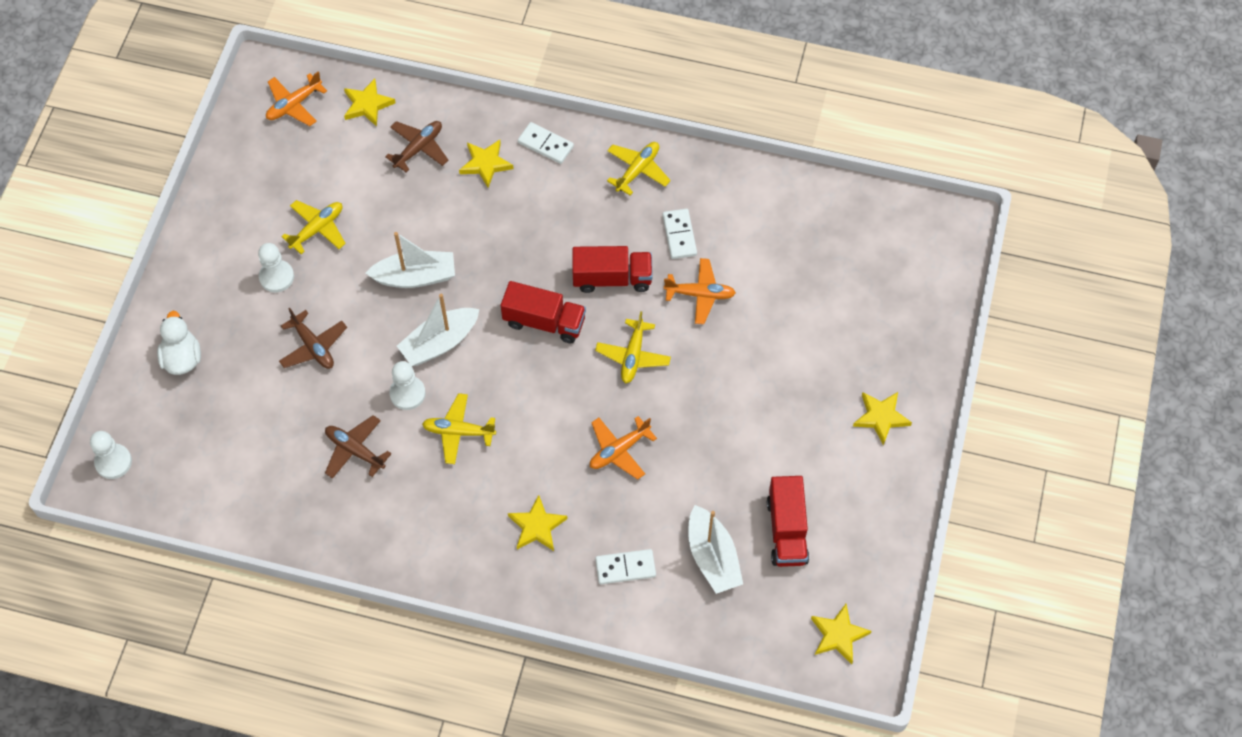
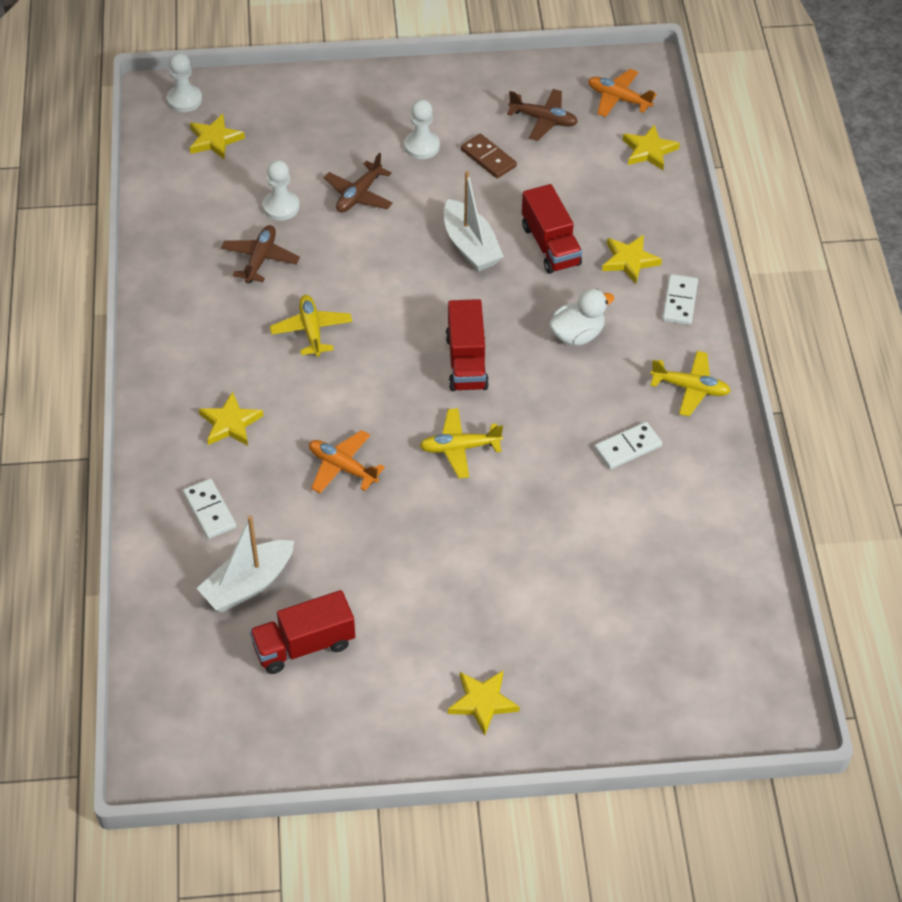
camera: 70 degrees right, 10 degrees down
(182, 358) = (307, 110): white duck -> white duck (577, 334)
(317, 229) = (488, 158): yellow plane -> brown domino
(407, 393) = (337, 279): white pawn -> white pawn (281, 207)
(418, 148) = (619, 204): brown plane -> brown plane (543, 120)
(439, 343) = (404, 286): white boat -> none
(612, 278) = (545, 404): red truck -> red truck (550, 245)
(700, 294) = (562, 486): orange plane -> none
(838, 635) = (194, 728): yellow star -> yellow star (214, 140)

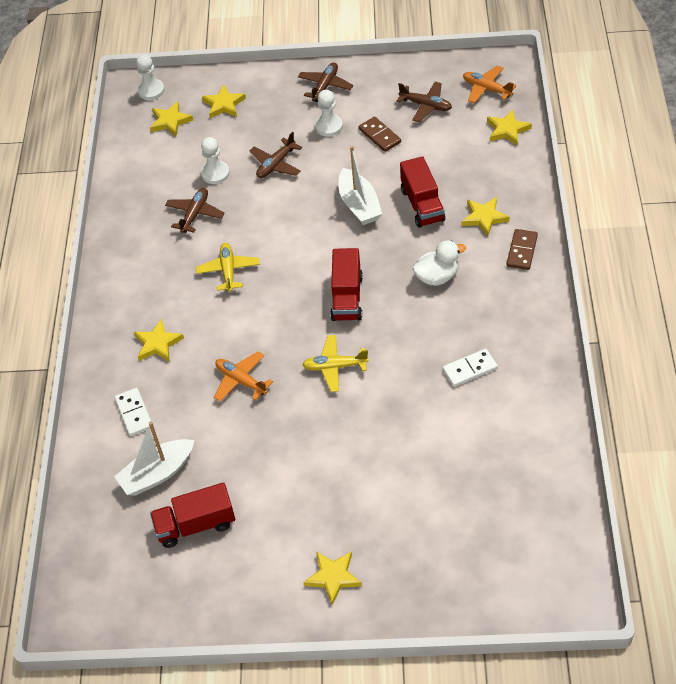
camera: 10 degrees right, 0 degrees up
(282, 118) = (224, 104): none -> yellow star
(412, 94) = (325, 86): none -> brown plane
(680, 301) = (522, 251): white domino -> brown domino
(690, 388) = (524, 321): yellow plane -> none

